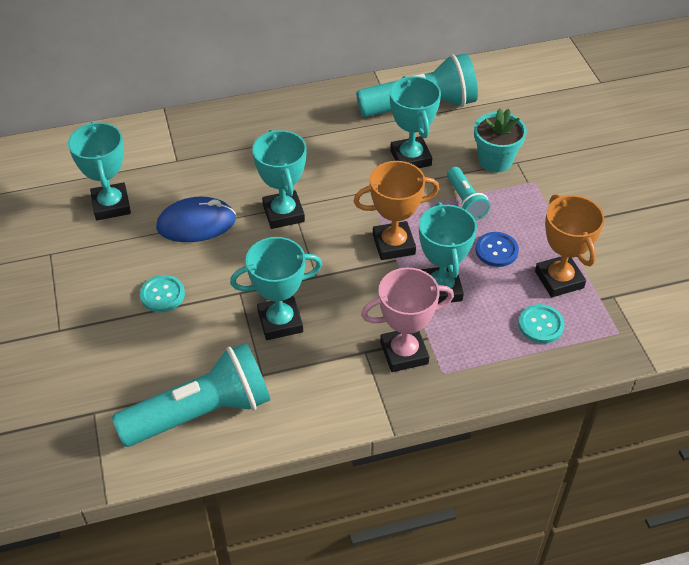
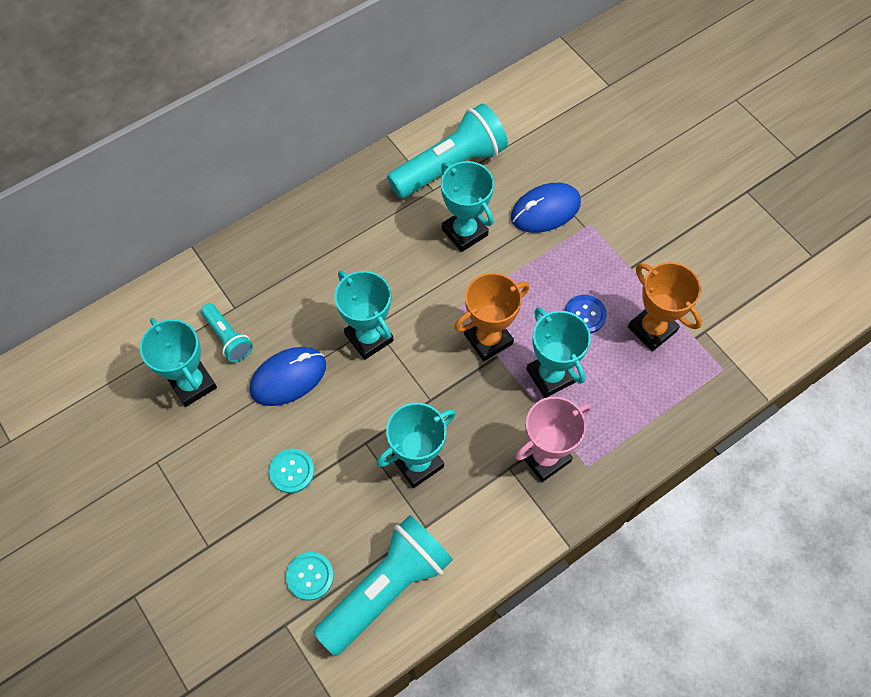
camera: 20 degrees left, 15 degrees up
(465, 201) = (535, 267): turquoise flashlight -> turquoise flashlight (228, 338)
(495, 160) = (545, 210): turquoise flower pot -> blue mouse
(540, 325) = (653, 384): turquoise button -> turquoise button (310, 576)

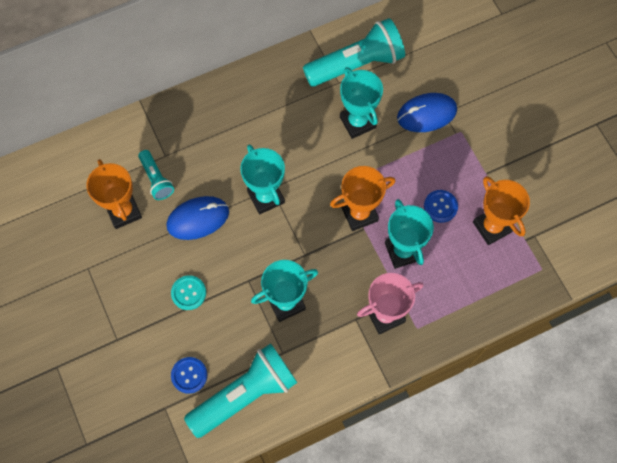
camera: 10 degrees right, 5 degrees up
(192, 384) = (123, 211): turquoise trophy -> orange trophy
(310, 576) = (189, 375): turquoise button -> blue button

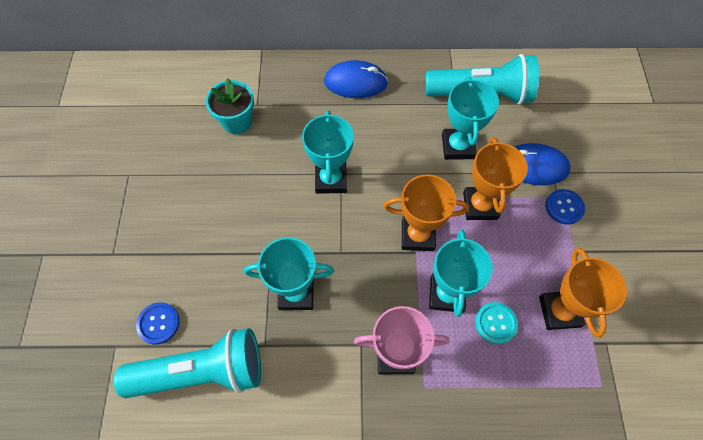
camera: 25 degrees right, 5 degrees down
(123, 211) = (191, 138): orange trophy -> orange trophy (480, 206)
(156, 179) = (237, 122): turquoise flashlight -> turquoise flower pot
(188, 293) = (206, 239): turquoise button -> turquoise button (495, 323)
(198, 219) = (255, 173): blue mouse -> blue mouse (355, 82)
(440, 206) = (509, 265): blue button -> blue button (564, 207)

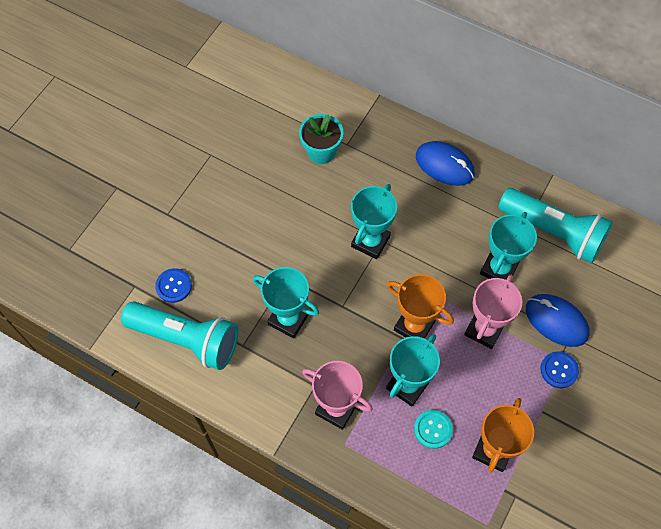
camera: 30 degrees right, 0 degrees up
(480, 206) = (484, 329): orange trophy -> pink trophy

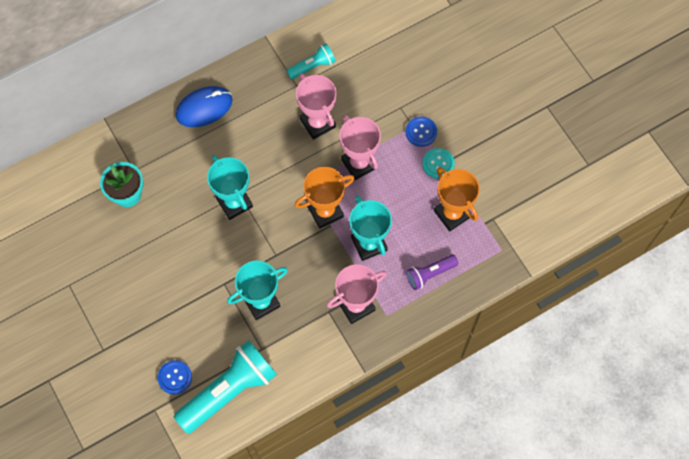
camera: 60 degrees left, 5 degrees up
(414, 463) = (430, 274): none -> purple flashlight
(433, 429) = (413, 246): turquoise button -> turquoise button (438, 164)
(499, 269) = (317, 123): turquoise trophy -> pink trophy
(553, 232) = (312, 66): turquoise flashlight -> turquoise flashlight, size x0.51
(556, 321) = (383, 110): blue mouse -> none

